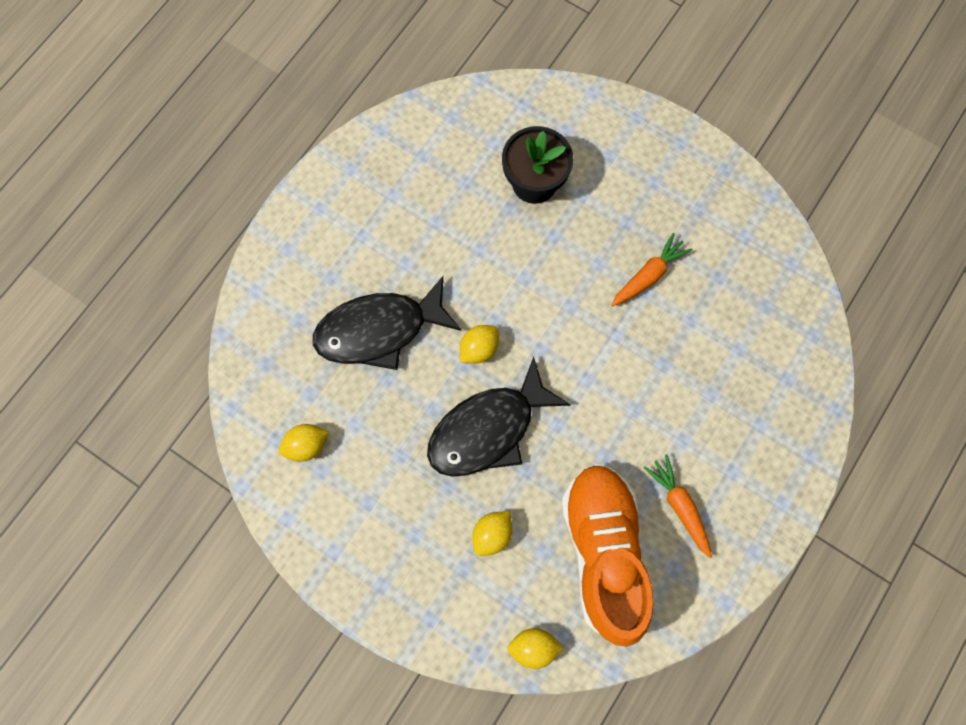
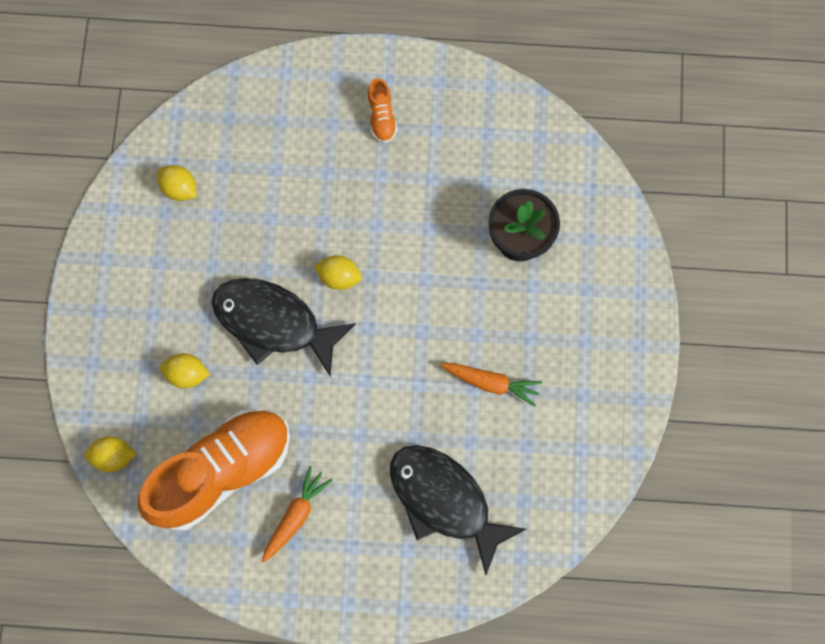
camera: 60 degrees right, 0 degrees up
(352, 232) = (381, 117): none -> orange shoe
(379, 330) = (308, 188): black fish -> black fish (444, 501)
(533, 647) = (113, 457): yellow lemon -> yellow lemon turned 60 degrees counterclockwise

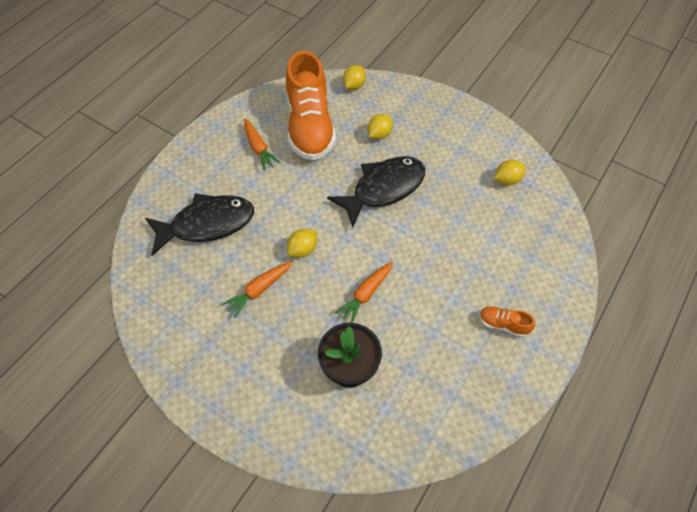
camera: 120 degrees right, 15 degrees down
(339, 277) = (392, 238): yellow lemon -> yellow lemon (303, 249)
(428, 268) = (366, 294): none -> orange carrot

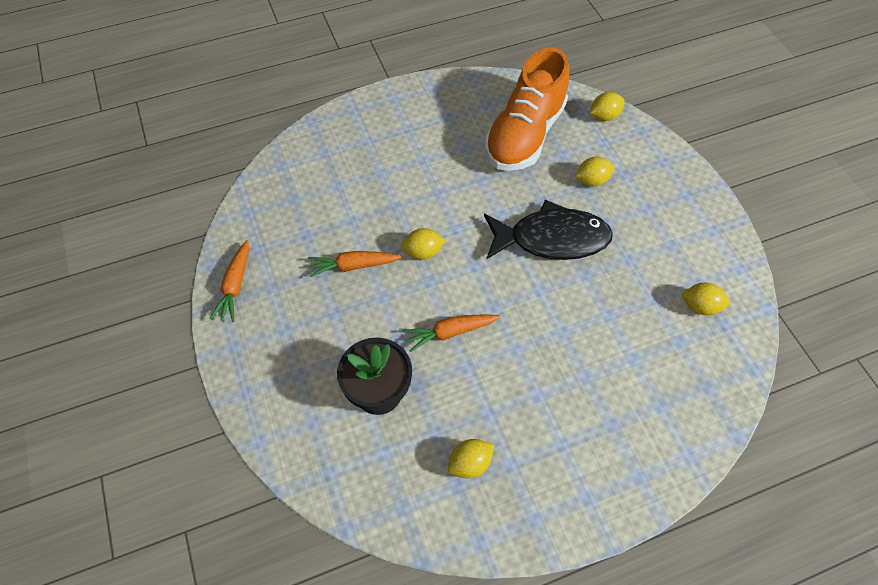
camera: 35 degrees right, 0 degrees up
(207, 224) = (354, 177): black fish -> none
(259, 148) = (457, 130): orange carrot -> orange carrot (235, 286)
(447, 374) = (470, 463): none -> yellow lemon
(503, 324) = (569, 453): orange shoe -> none

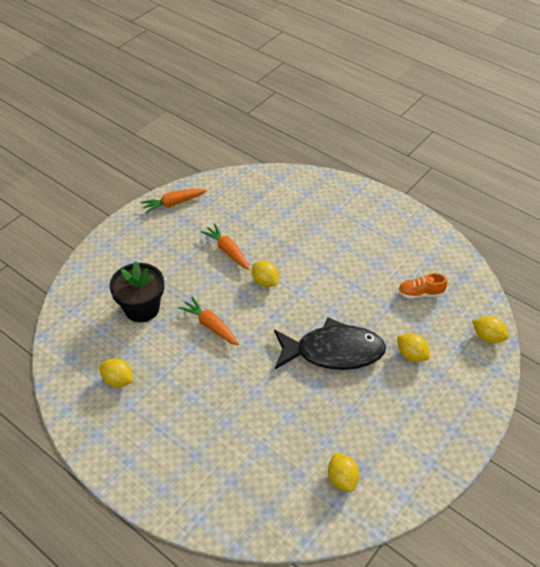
camera: 60 degrees right, 10 degrees down
(525, 135) = (420, 293): orange shoe -> orange shoe, size x0.40
(552, 239) = (333, 351): black fish -> black fish turned 60 degrees counterclockwise

